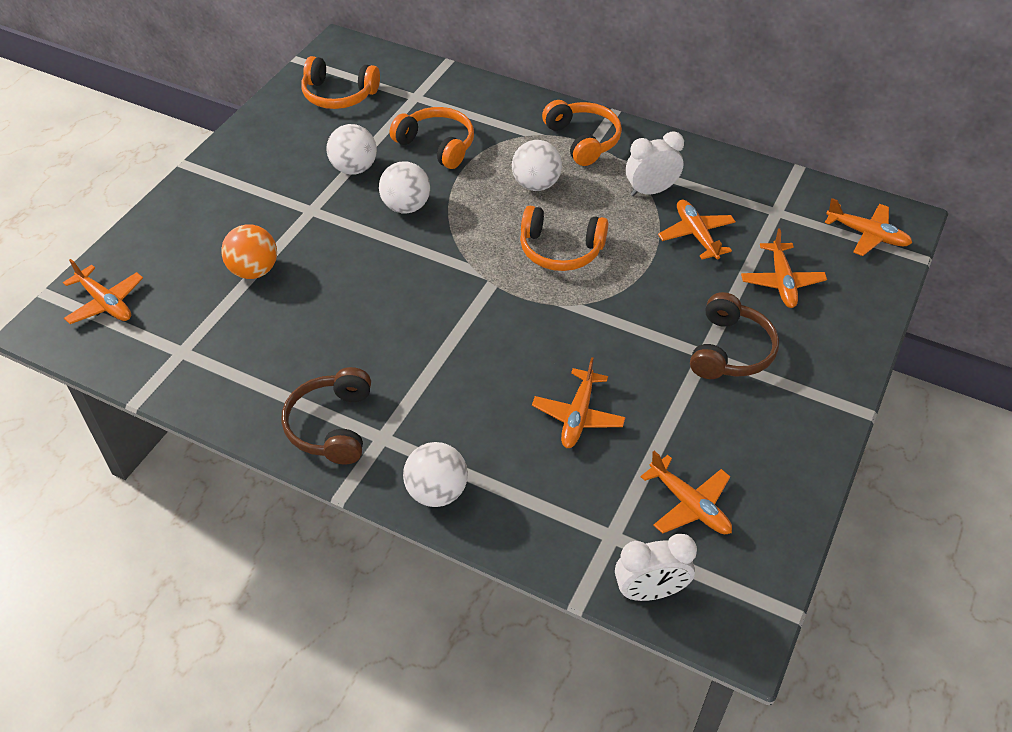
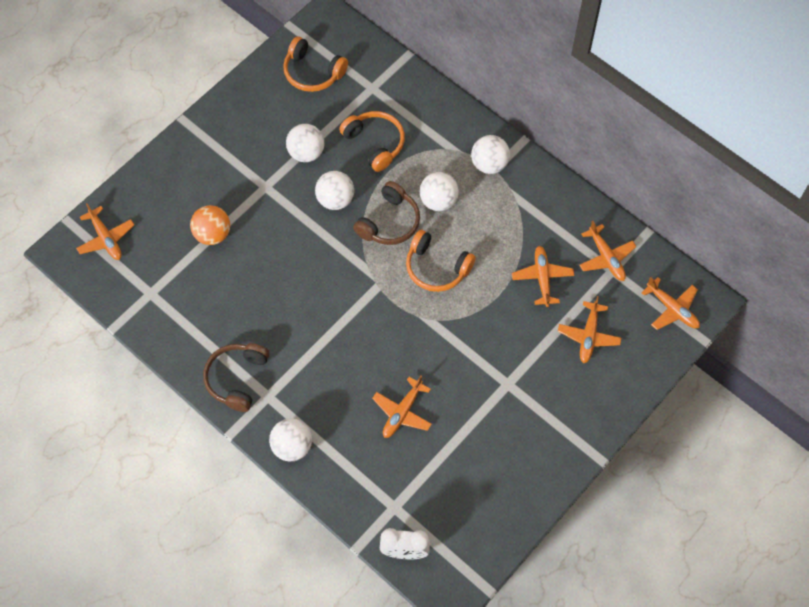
camera: 15 degrees right, 15 degrees up
(583, 140) = (489, 164): orange headphones -> white ball
(651, 191) = (523, 227): white clock -> none
(689, 505) = (452, 498): orange plane -> orange plane (606, 257)
(730, 350) = (527, 386): brown headphones -> brown headphones (389, 222)

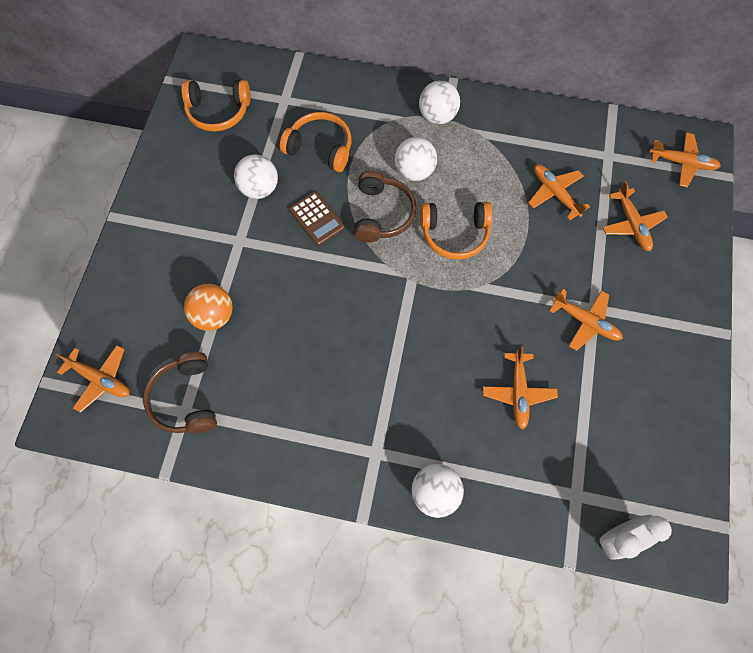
camera: 30 degrees left, 5 degrees up
(237, 378) = (332, 452): brown headphones -> brown headphones (186, 398)
(335, 200) = (317, 218): white ball -> brown calculator
(606, 257) = (595, 147): orange plane -> orange plane (585, 322)

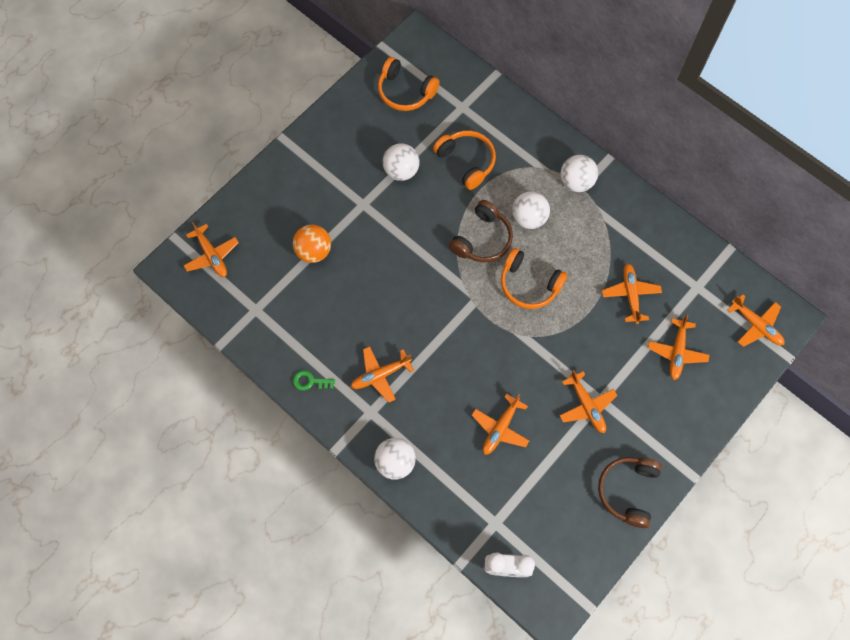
camera: 30 degrees right, 0 degrees up
(186, 398) = (262, 301): brown headphones -> brown headphones (628, 491)
(291, 457) = (310, 381): none -> green key
(317, 218) = (430, 217): brown calculator -> none
(362, 407) = (380, 375): none -> orange plane

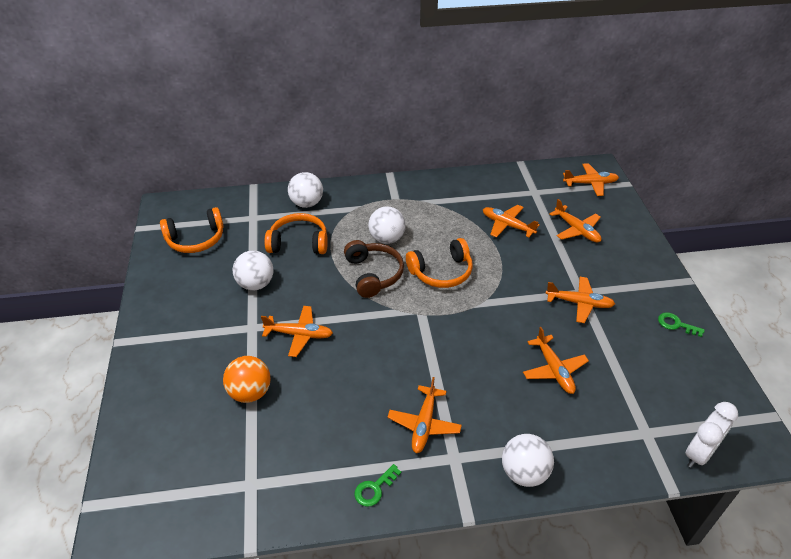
camera: 50 degrees left, 25 degrees down
(212, 255) = (150, 483): orange plane -> orange plane (299, 335)
(576, 182) = (388, 199): white ball -> white ball (307, 203)
(628, 491) = (676, 324): brown headphones -> green key

